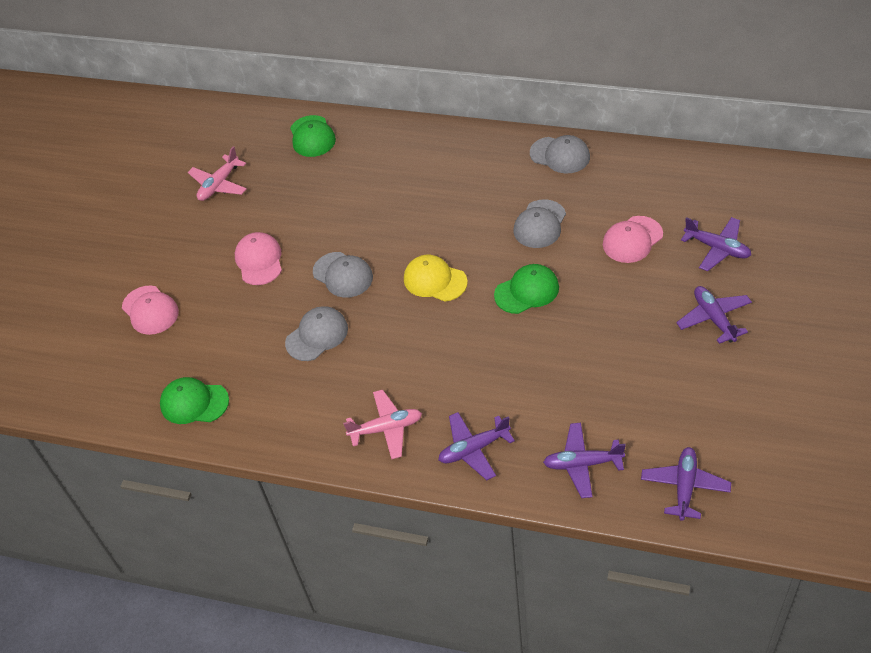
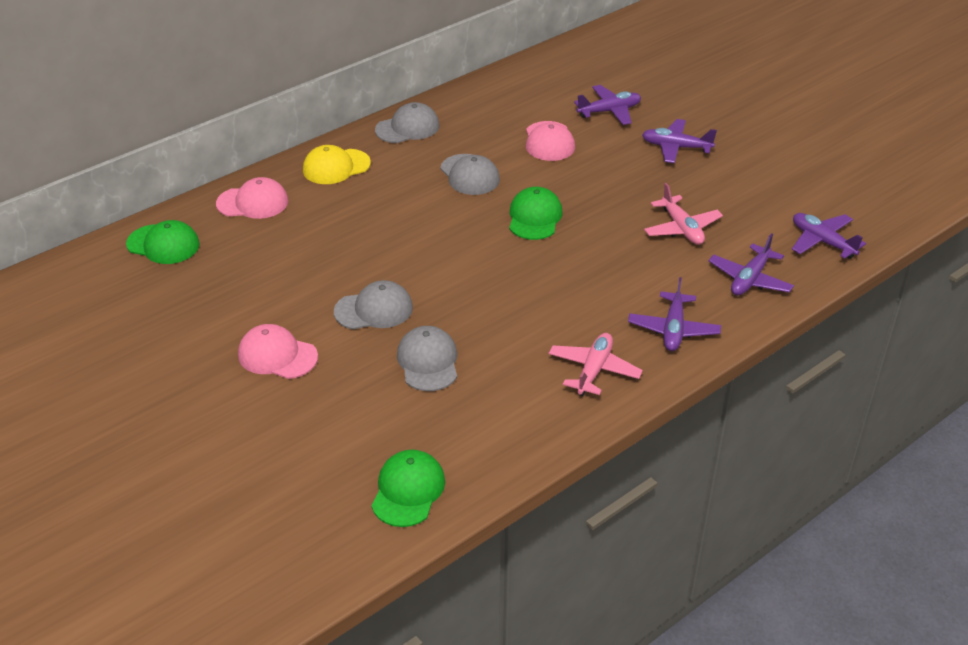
camera: 60 degrees left, 10 degrees down
(150, 310) = (234, 469): pink cap -> pink cap (253, 202)
(194, 402) = (408, 490): green cap -> green cap turned 150 degrees clockwise
(219, 184) = (128, 335): pink plane -> pink plane (681, 228)
(435, 280) = (456, 259): yellow cap -> yellow cap (336, 167)

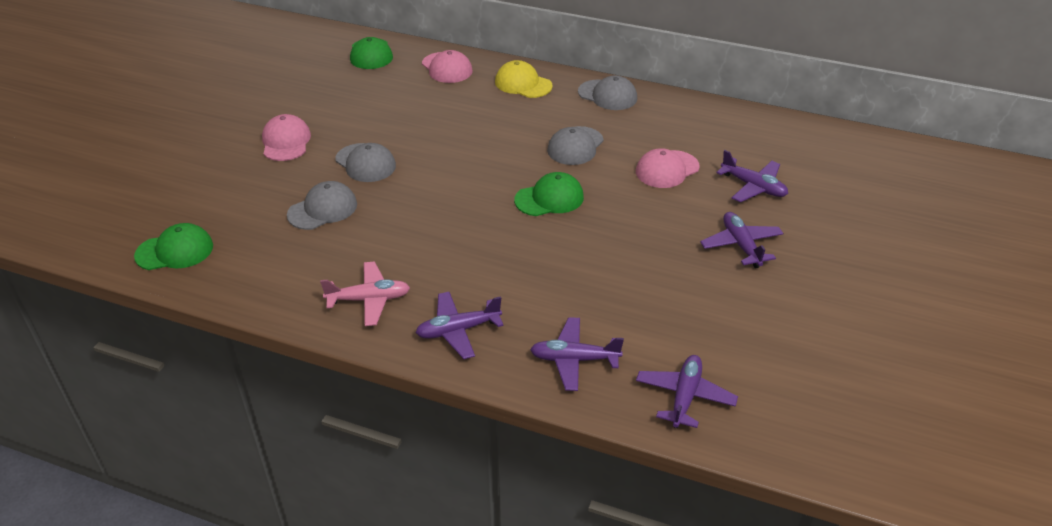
camera: 60 degrees right, 0 degrees up
(681, 228) = (614, 289): pink plane -> none

